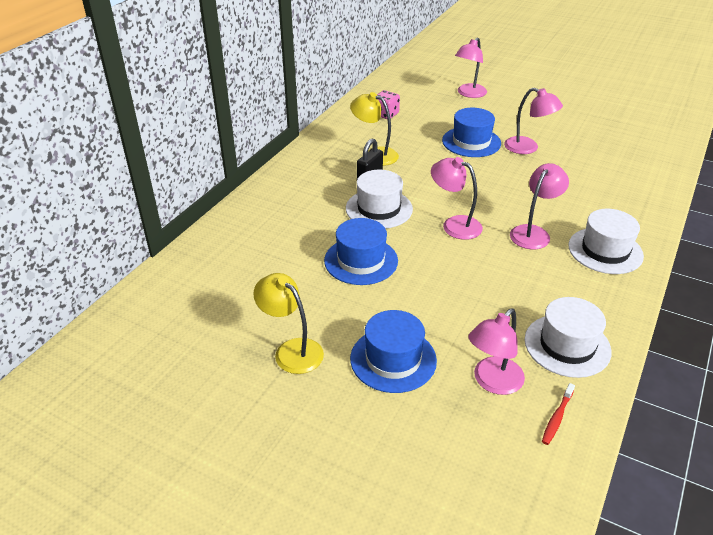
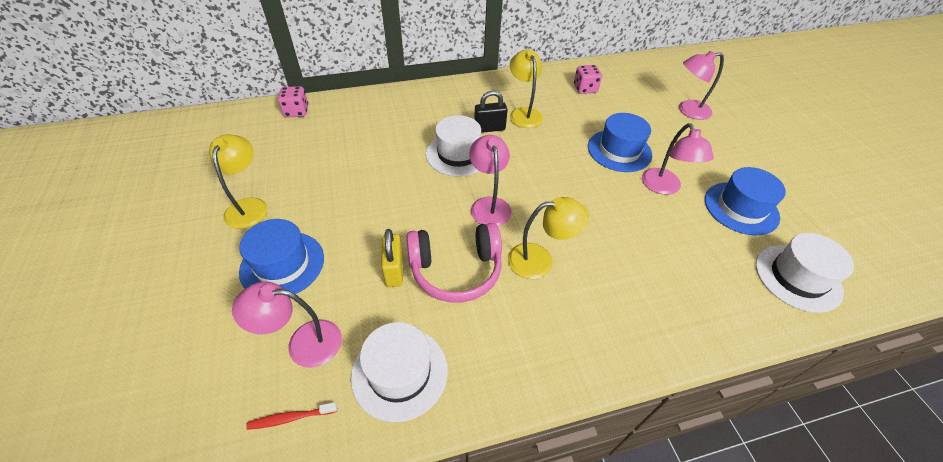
camera: 45 degrees right, 10 degrees up
(189, 265) = (296, 112): none -> pink dice
(361, 261) = (383, 181): blue hat -> blue hat (741, 208)
(469, 302) = (394, 270): none -> yellow padlock
(501, 273) = (456, 270): none -> pink headphones
(533, 233) = (540, 260): pink lamp -> yellow lamp
(605, 250) = (577, 328): white hat -> white hat (797, 277)

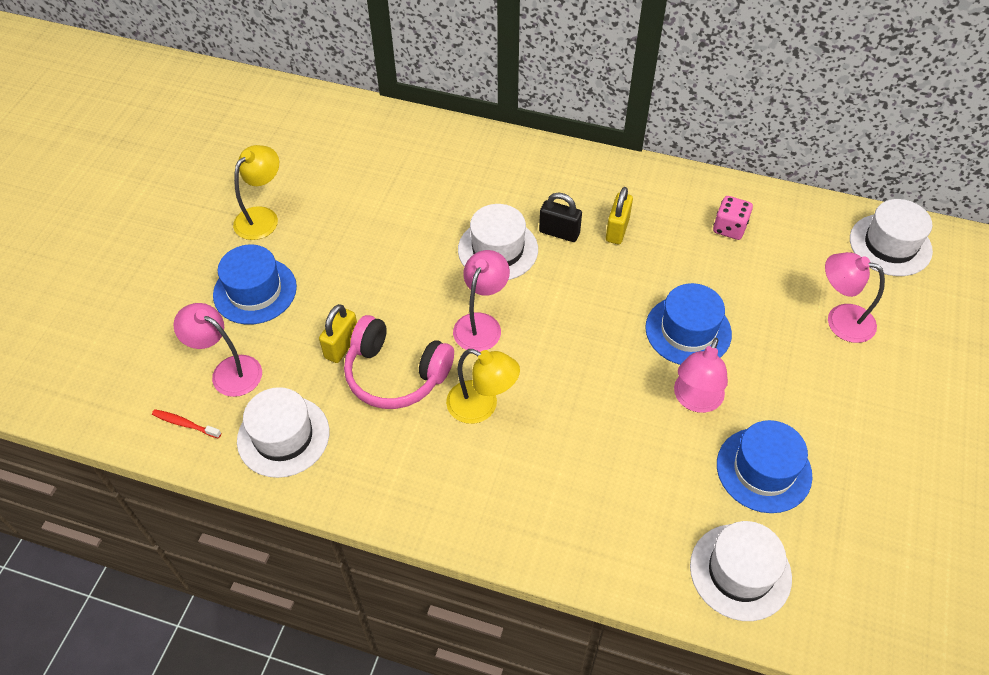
camera: 35 degrees right, 5 degrees up
(296, 112) = (371, 121): pink dice -> none
(523, 113) = (617, 230): yellow lamp -> yellow padlock
(670, 67) = (890, 245): none -> white hat

